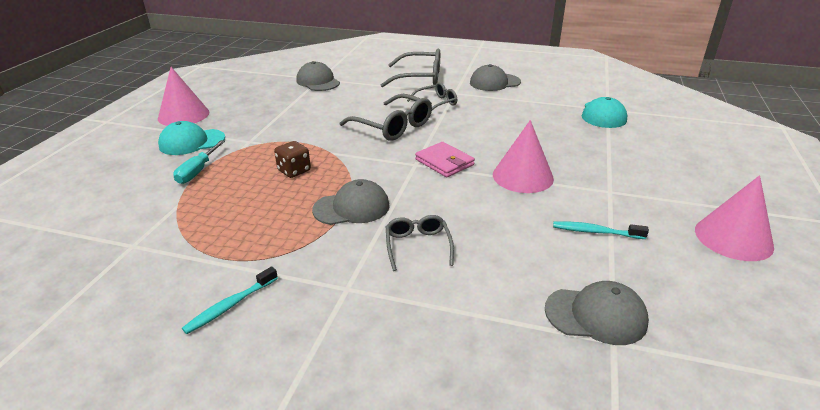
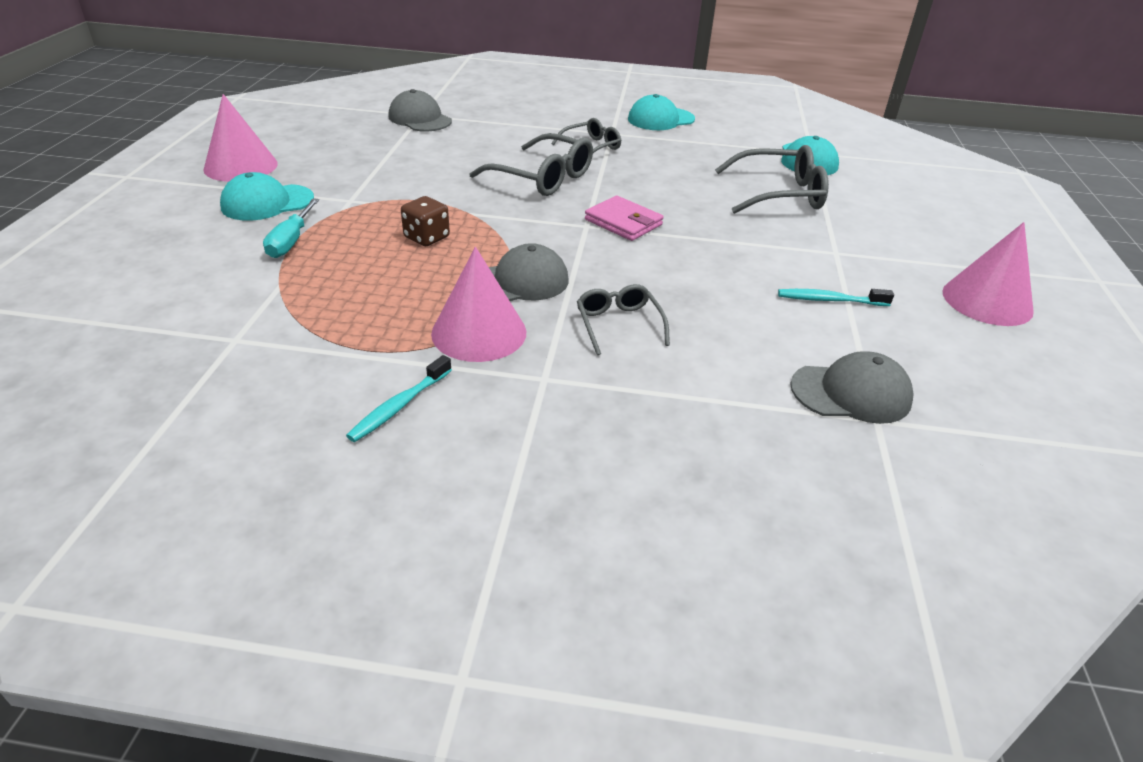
camera: 10 degrees left, 5 degrees up
(420, 78) = (560, 113): grey glasses -> grey glasses (780, 194)
(494, 82) = (660, 119): grey cap -> turquoise cap
(522, 176) = (727, 237): pink cone -> pink cone (479, 332)

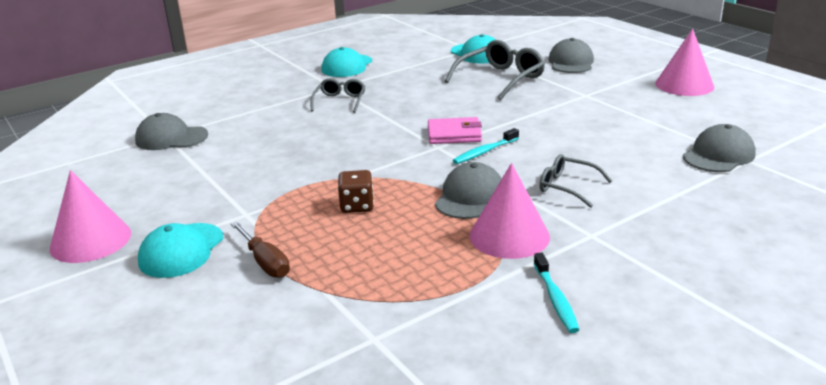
camera: 40 degrees left, 10 degrees down
(291, 241) = (265, 262): turquoise screwdriver -> brown screwdriver
(543, 178) = (351, 133): grey glasses -> none
(829, 300) = (629, 119): turquoise toothbrush -> turquoise toothbrush (484, 152)
(895, 213) = (571, 62): none -> grey cap

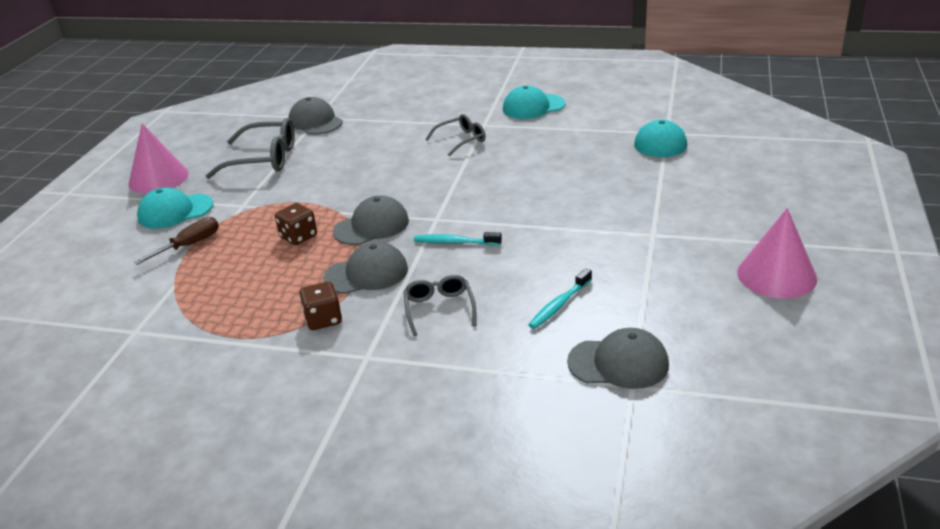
camera: 50 degrees right, 5 degrees up
(265, 262) = (189, 245): brown screwdriver -> brown screwdriver turned 150 degrees counterclockwise
(454, 134) = (469, 214): pink wallet -> none
(501, 78) = (621, 178): grey glasses -> grey glasses (264, 159)
(509, 236) = (323, 319): pink cone -> brown dice
(555, 299) = (249, 382): turquoise toothbrush -> turquoise toothbrush (559, 305)
(571, 62) = (724, 191): grey cap -> grey cap (371, 226)

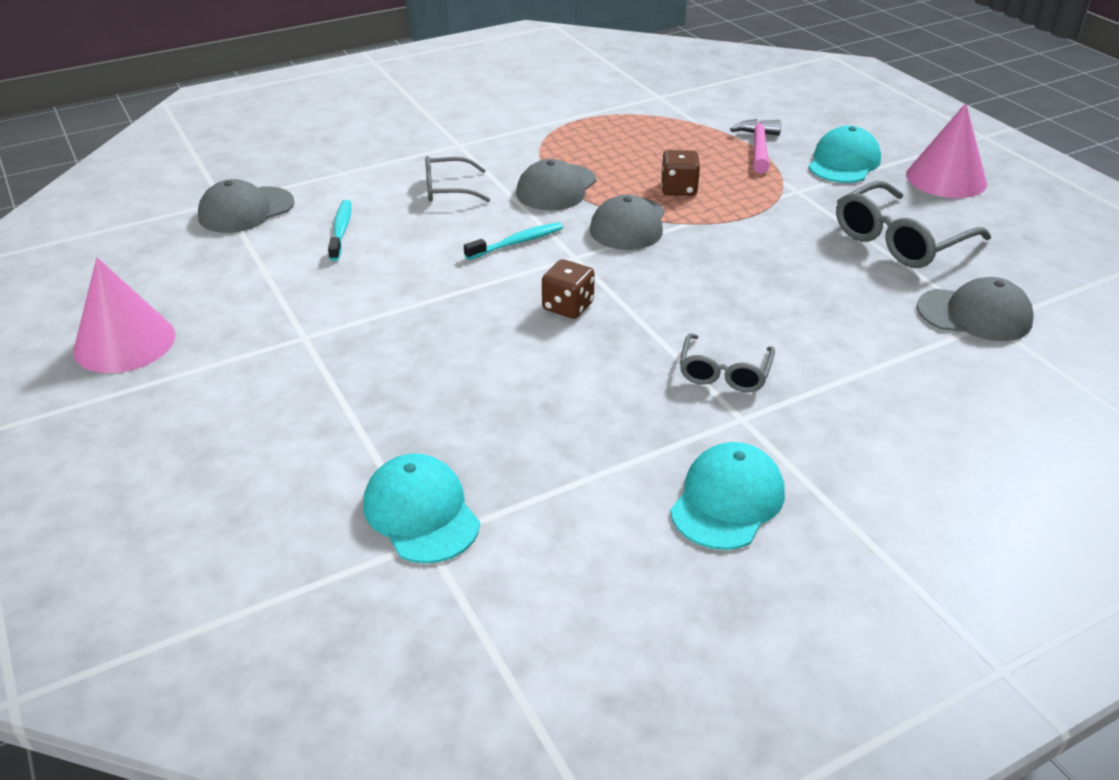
camera: 135 degrees right, 5 degrees up
(189, 245) = (758, 147): brown screwdriver -> pink hammer
(323, 319) = (533, 150): brown dice -> brown dice (568, 306)
(439, 309) = (448, 189): grey glasses -> grey glasses turned 135 degrees clockwise

